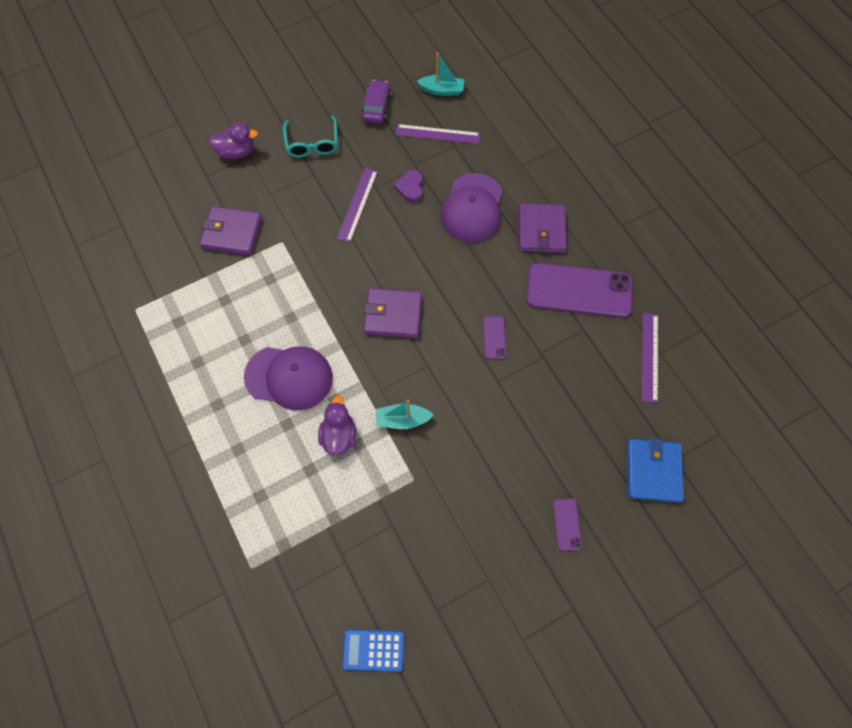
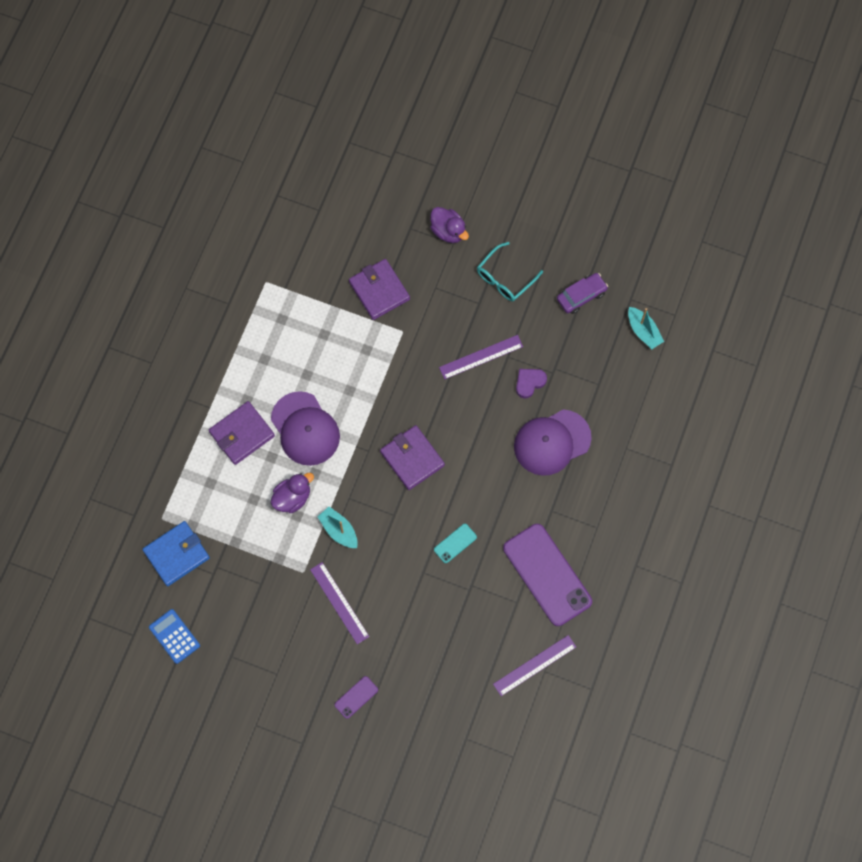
camera: 50 degrees right, 5 degrees up
(437, 134) = (597, 362): purple ruler -> purple ruler (339, 603)
(494, 337) = (455, 543): purple phone -> turquoise phone
(541, 230) = (577, 508): purple wallet -> purple wallet (242, 434)
(653, 471) = (444, 729): blue wallet -> blue wallet (177, 554)

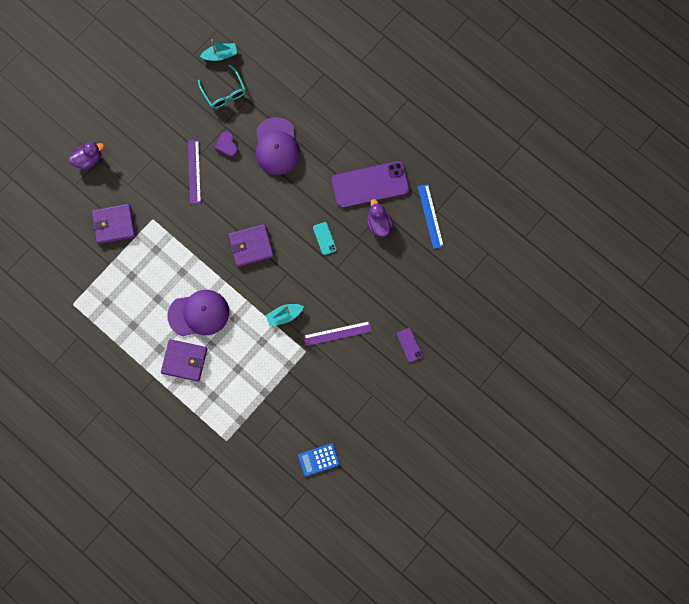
camera: 70 degrees left, 5 degrees up
(177, 554) = (258, 438): blue wallet -> none
(242, 434) = (184, 361): purple wallet -> purple wallet turned 60 degrees counterclockwise
(292, 497) = (247, 340): purple duck -> purple duck (378, 224)
(505, 278) = (141, 133): turquoise glasses -> turquoise glasses (224, 92)
(534, 665) = (430, 216): purple ruler -> blue ruler
(581, 296) = (177, 86): purple car -> none

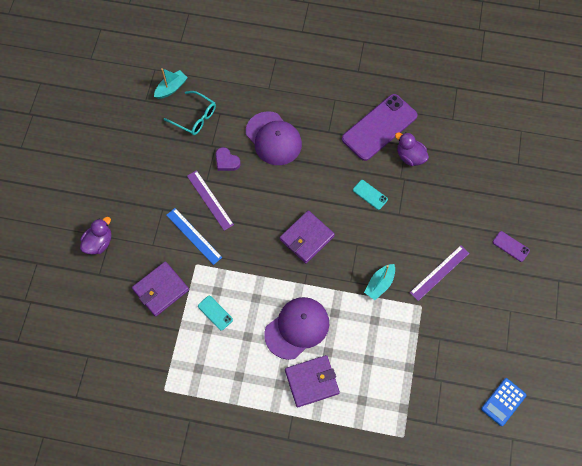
camera: 30 degrees left, 10 degrees down
(144, 266) = (215, 313): none -> turquoise phone
(430, 216) = (450, 126): blue ruler -> blue ruler (193, 236)

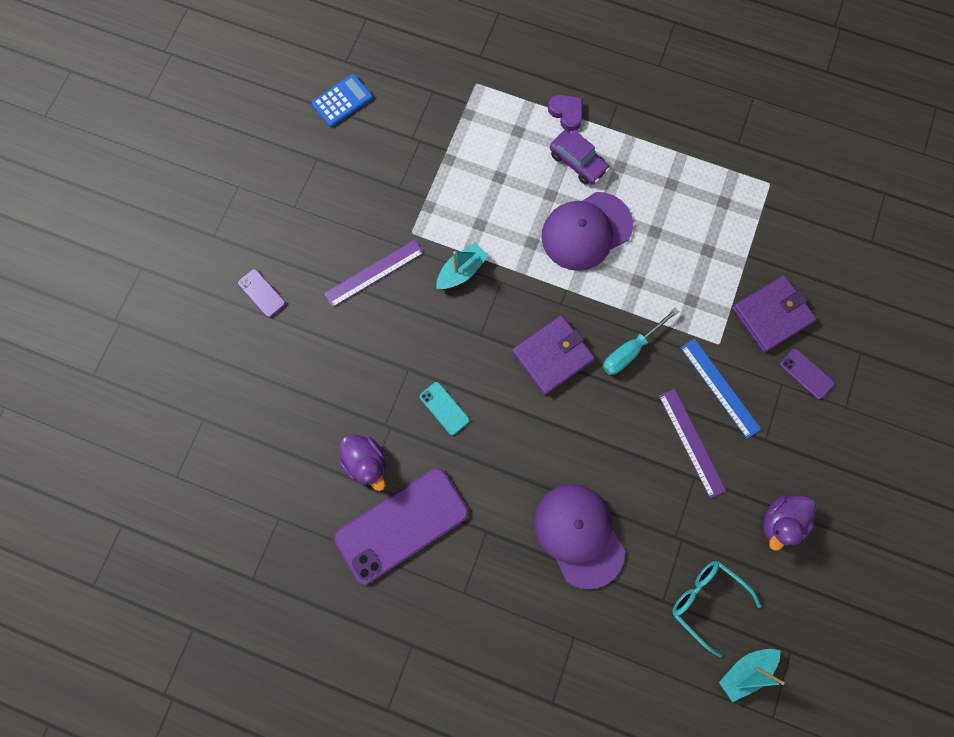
camera: 170 degrees left, 10 degrees up
(99, 243) = (862, 401): purple duck -> purple duck (779, 520)
(136, 254) = (806, 373): none -> purple phone
(215, 313) = (696, 270): turquoise phone -> none
(226, 161) = (659, 506): purple heart -> purple heart (566, 113)
(255, 250) = (630, 350): none -> turquoise screwdriver
(312, 382) = (577, 162): purple wallet -> purple car

